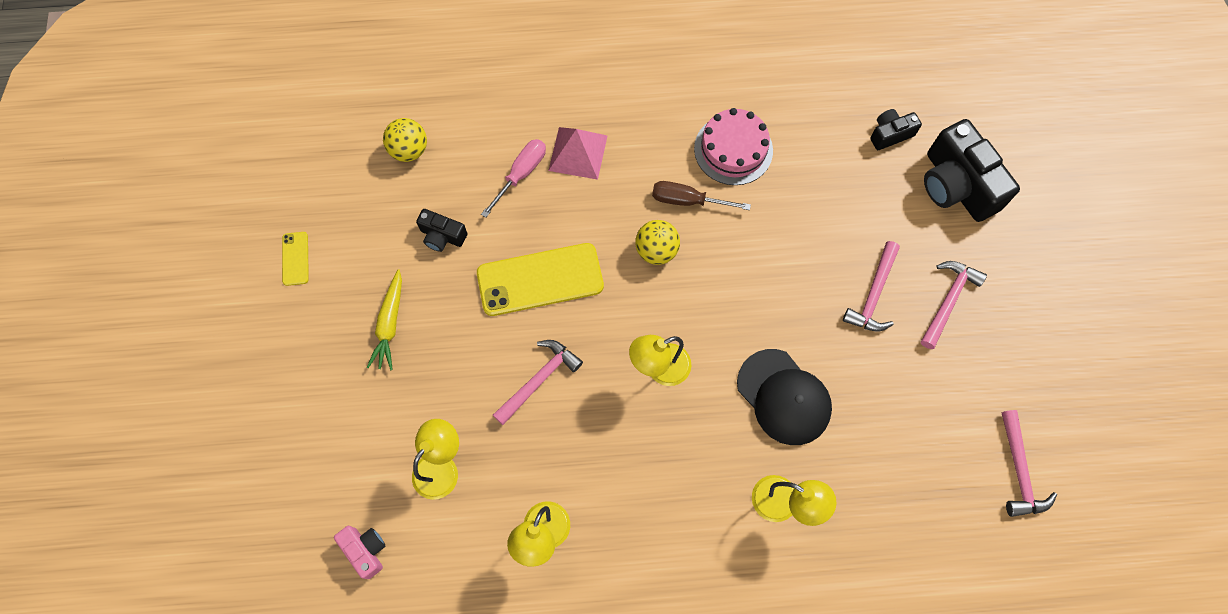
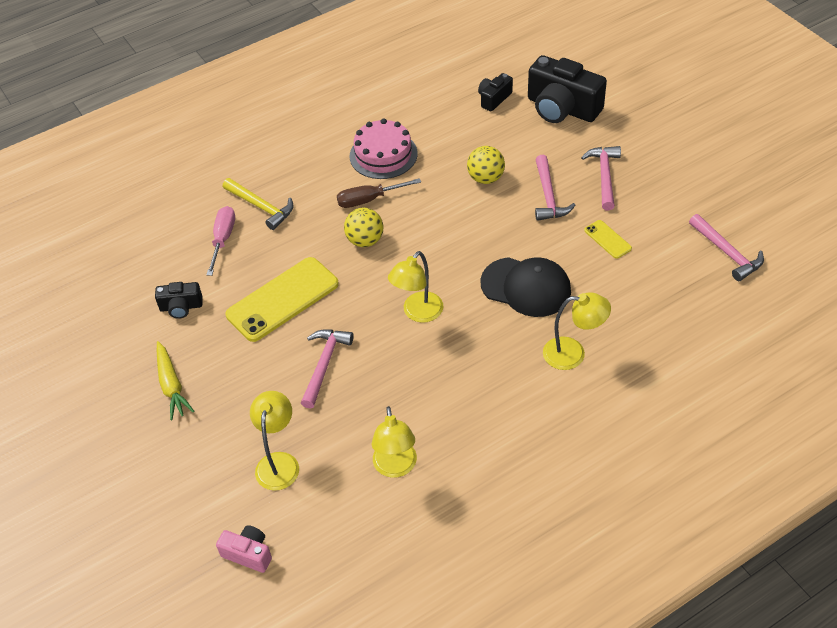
camera: 25 degrees left, 20 degrees down
(295, 258) = (58, 378): yellow phone -> yellow phone (607, 239)
(409, 150) = (117, 263): yellow ball -> yellow ball (485, 178)
(578, 153) = (261, 207): pink pyramid -> yellow hammer

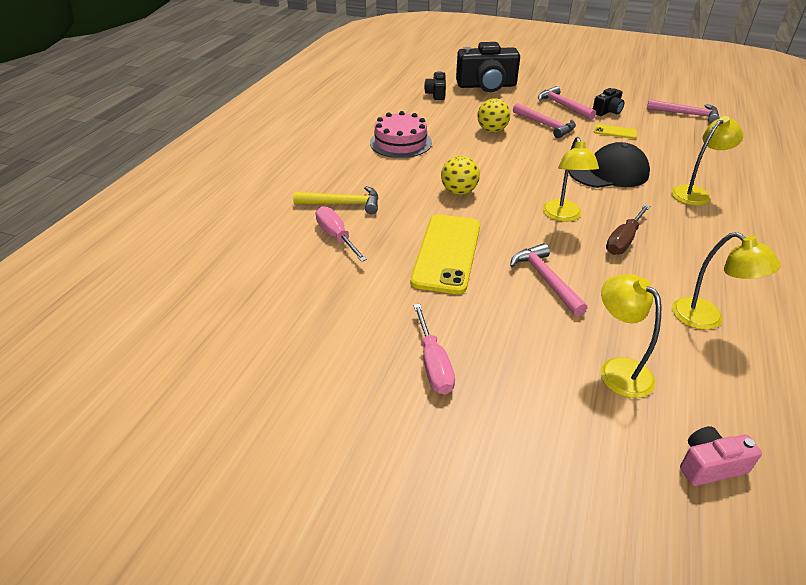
camera: 40 degrees left, 10 degrees down
(171, 385) = (433, 364): yellow carrot -> pink screwdriver
(181, 307) = (360, 299): black camera -> black camera (607, 111)
(368, 200) = (426, 169): brown screwdriver -> brown screwdriver (623, 241)

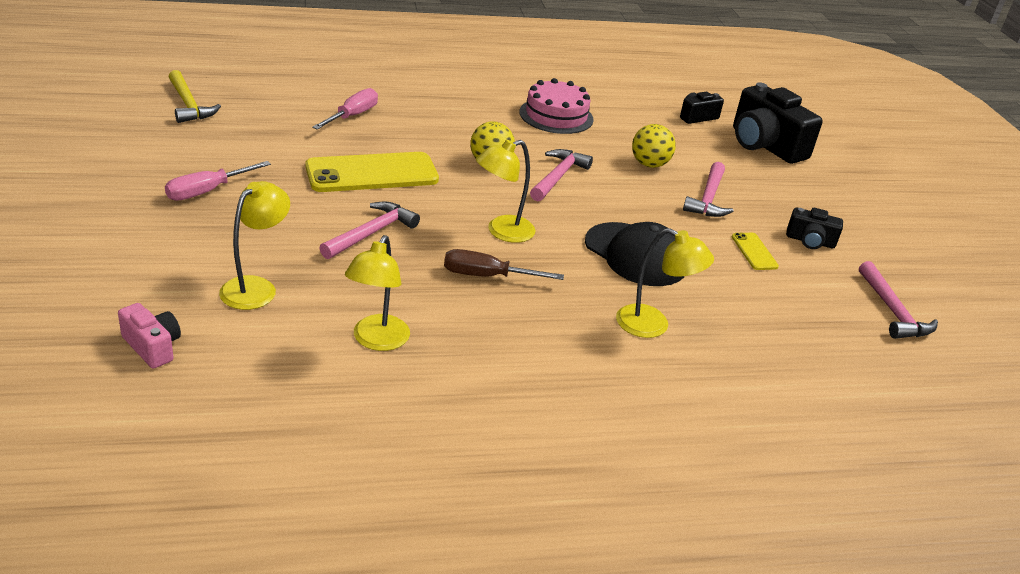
camera: 55 degrees right, 5 degrees down
(343, 204) = (408, 108): yellow hammer -> yellow hammer (189, 105)
(563, 106) = (780, 205): pink hammer -> pink hammer (558, 177)

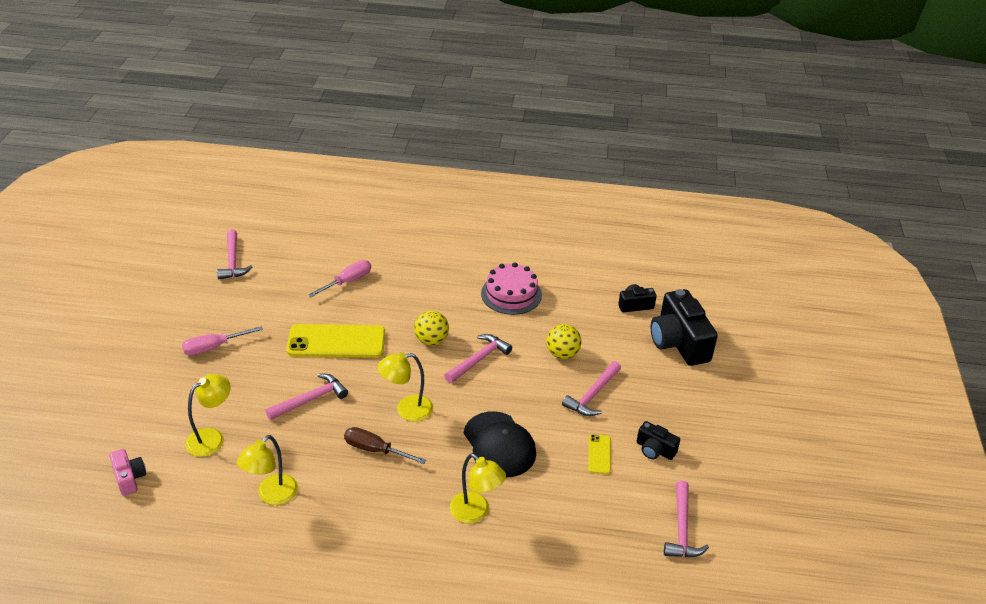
camera: 20 degrees right, 5 degrees up
(189, 105) = (233, 261): yellow hammer -> pink hammer

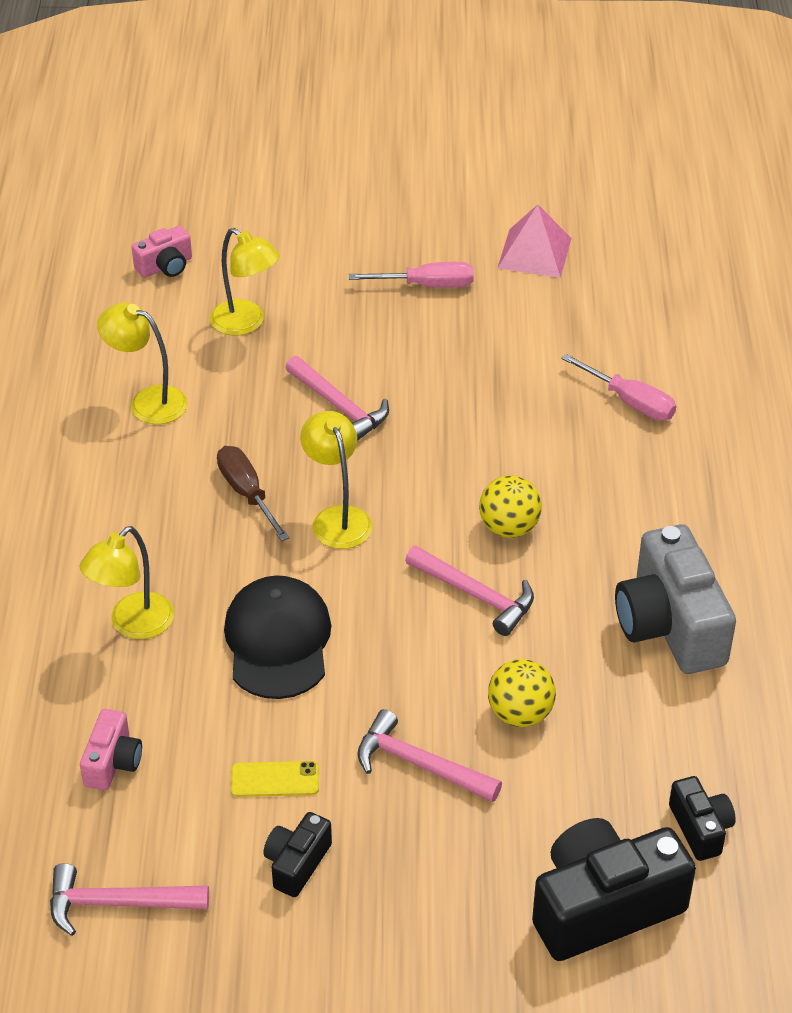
camera: 85 degrees right, 5 degrees up
(204, 299) = (534, 253): none -> pink pyramid
(213, 347) = (428, 285): pink screwdriver -> pink screwdriver turned 120 degrees clockwise
(233, 261) = (636, 263): pink hammer -> none
(336, 342) = (475, 413): yellow phone -> none
(374, 450) = (247, 493): brown screwdriver -> brown screwdriver turned 45 degrees counterclockwise
(499, 445) = (278, 641): black cap -> black cap turned 120 degrees clockwise
(511, 294) = (670, 625): pink cake -> grey camera
(583, 527) = (113, 762): none -> pink camera

